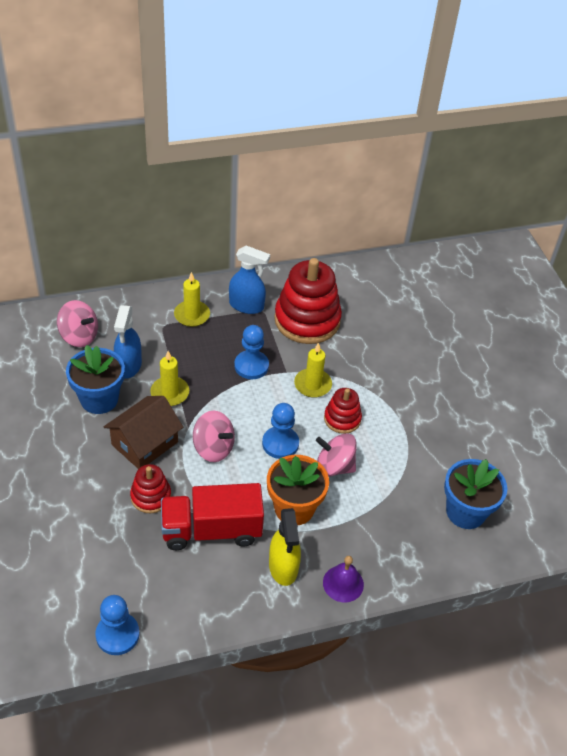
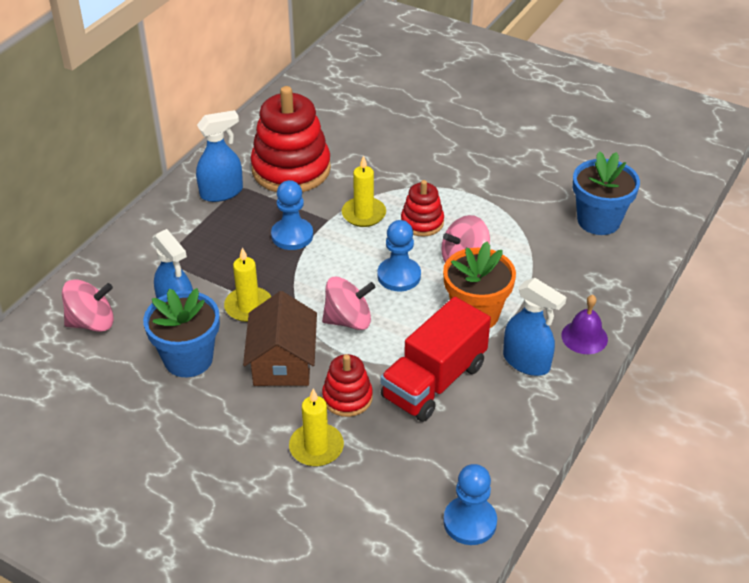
camera: 40 degrees left, 5 degrees down
(192, 315) = (181, 232): yellow candle -> yellow candle (316, 447)
(283, 567) = (526, 362): yellow spray bottle -> blue spray bottle

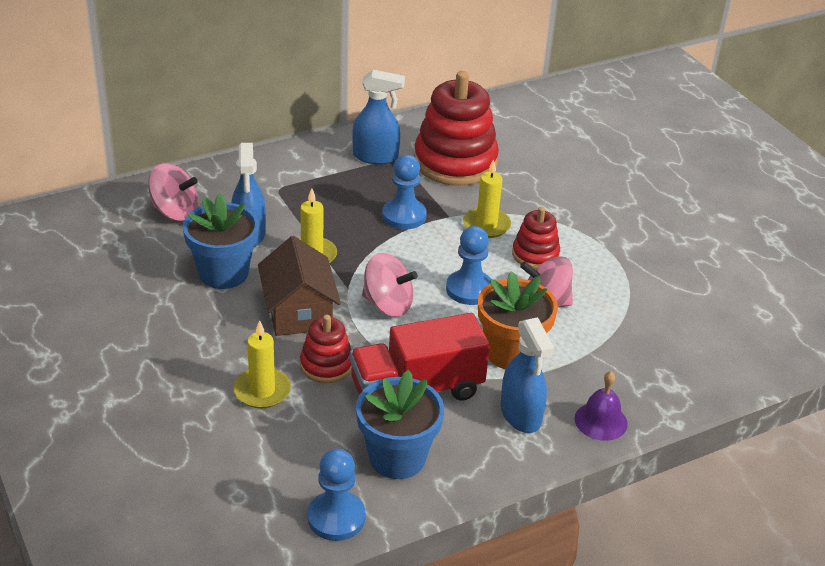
camera: 30 degrees right, 5 degrees down
(282, 362) = (298, 311): brown house -> brown house turned 45 degrees counterclockwise
(598, 221) = (719, 328): blue flower pot -> blue flower pot (397, 457)

